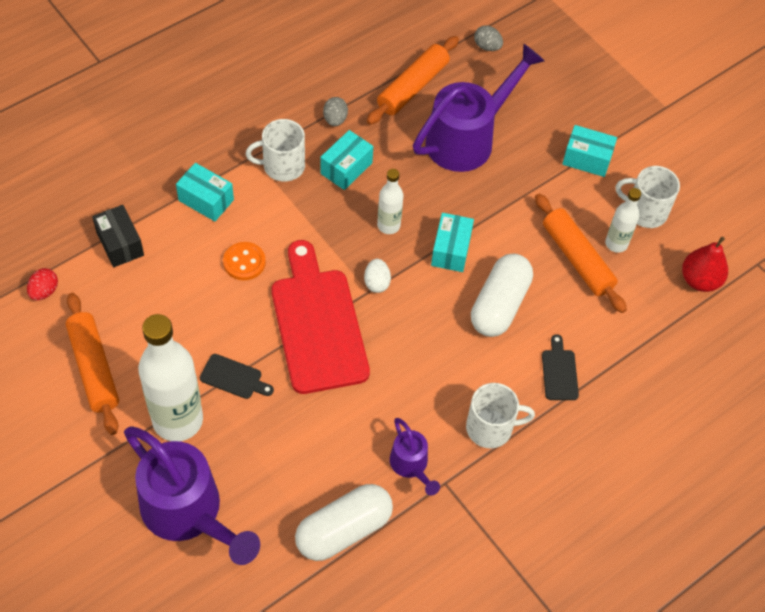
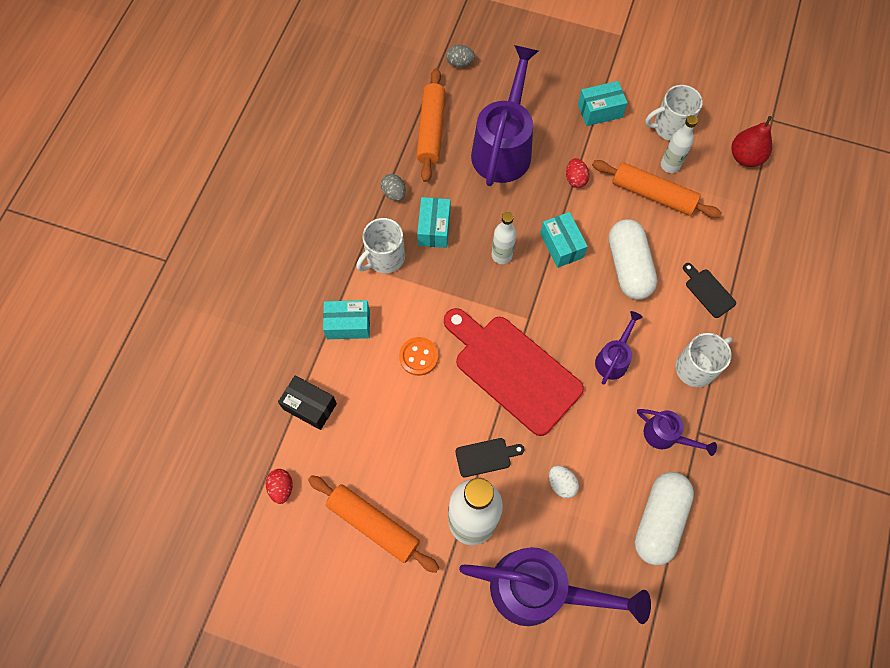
camera: 30 degrees left, 10 degrees up
(376, 283) = (529, 307): white egg -> white egg (561, 484)
(418, 372) = (613, 359): none -> purple watering can
(512, 203) = (575, 179): none -> red egg

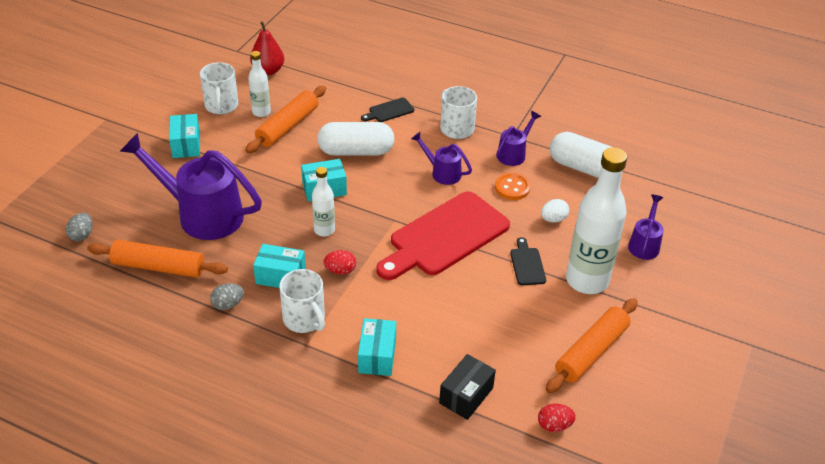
camera: 85 degrees left, 25 degrees down
(418, 357) = (422, 302): orange button -> orange button (512, 188)
(539, 590) = (644, 244): purple watering can -> purple watering can, size x0.49
(575, 179) = (256, 171): red egg -> red egg (340, 270)

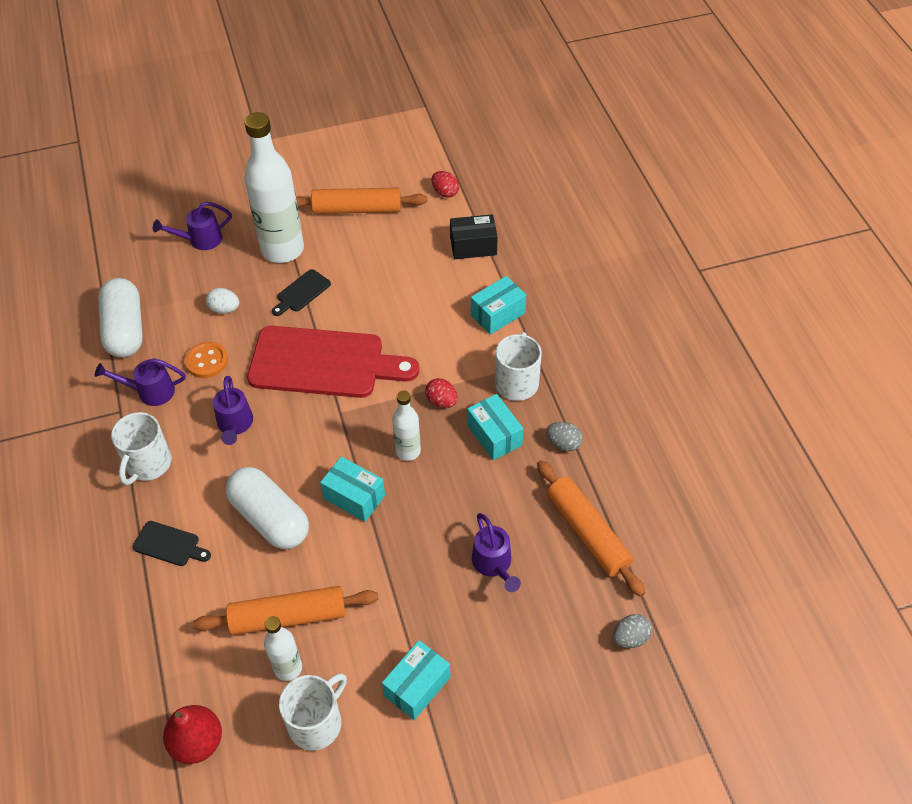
camera: 130 degrees left, 10 degrees up
(202, 214) = (494, 564): purple watering can -> purple watering can, size x0.49

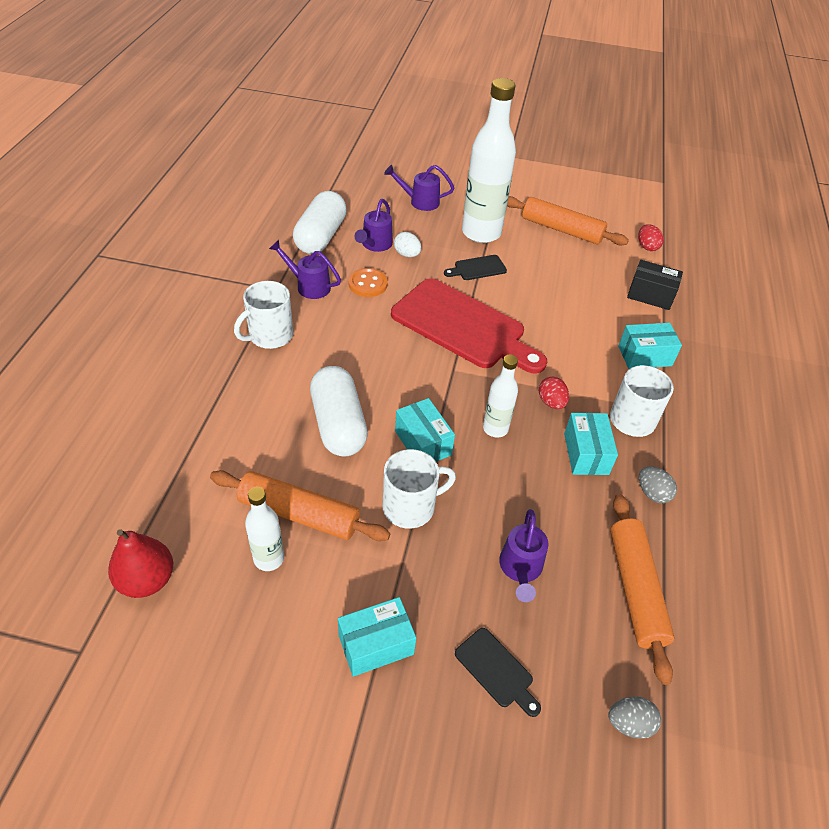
camera: 25 degrees right, 5 degrees down
(169, 544) = (242, 403): black cutting board -> black cutting board (496, 670)
(235, 425) = (358, 339): purple watering can -> purple watering can (375, 245)
(316, 722) = (260, 624): white mug -> white mug (410, 507)

